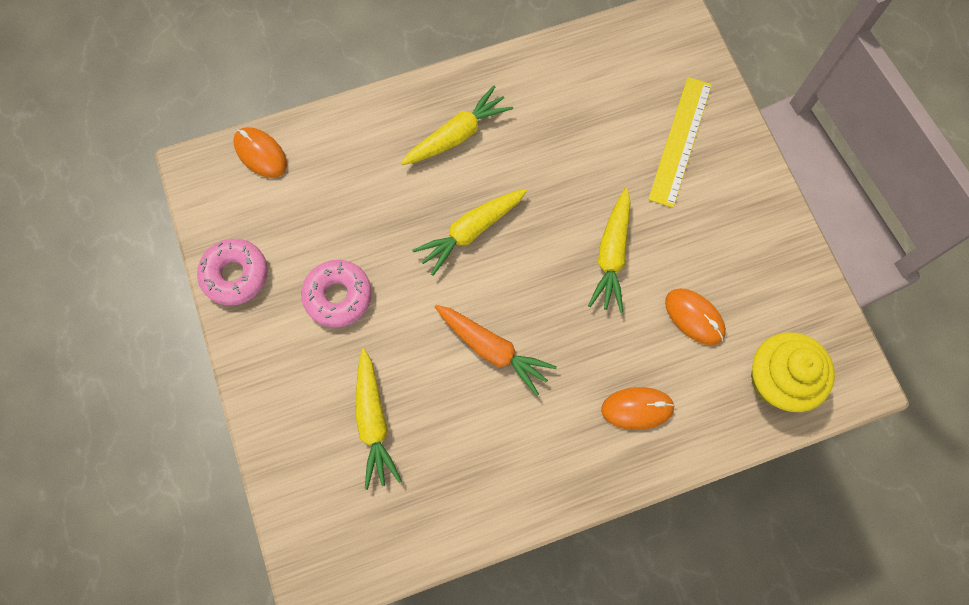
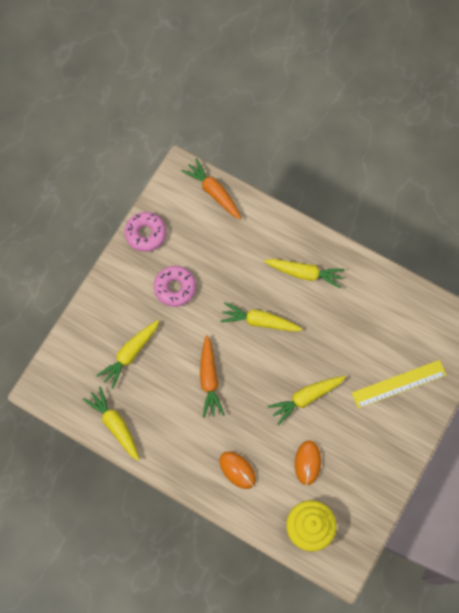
camera: 50 degrees right, 0 degrees up
(260, 154) = (213, 192): orange mouse -> orange carrot
(450, 518) = (115, 425): none -> yellow carrot

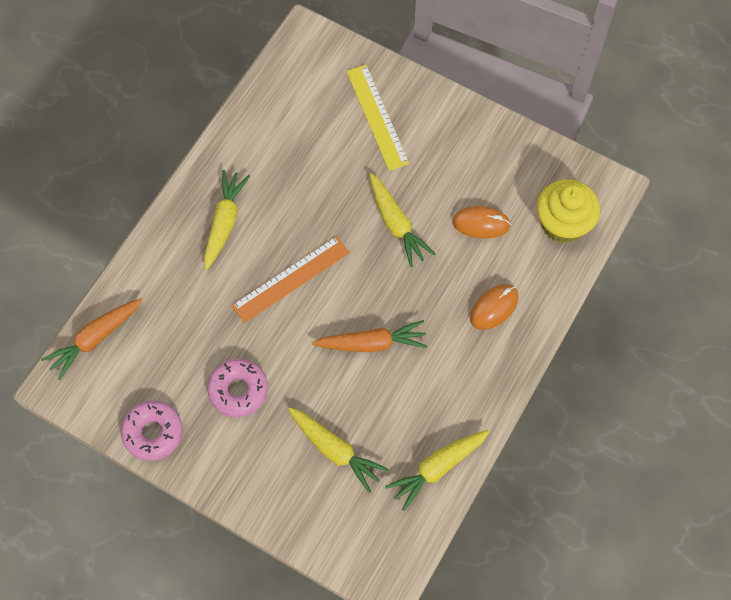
camera: 90 degrees left, 5 degrees down
(259, 321) = (291, 279): yellow carrot -> orange ruler

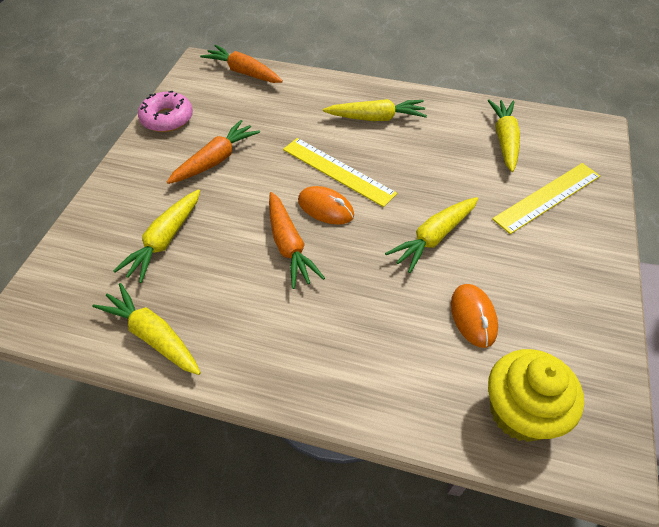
camera: 75 degrees right, 15 degrees down
(238, 390) = (216, 160): pink donut -> orange carrot
(291, 279) = (338, 171): orange ruler -> yellow ruler
(295, 120) = (504, 140): none -> yellow carrot
(494, 307) = (369, 353): orange mouse -> orange mouse (325, 208)

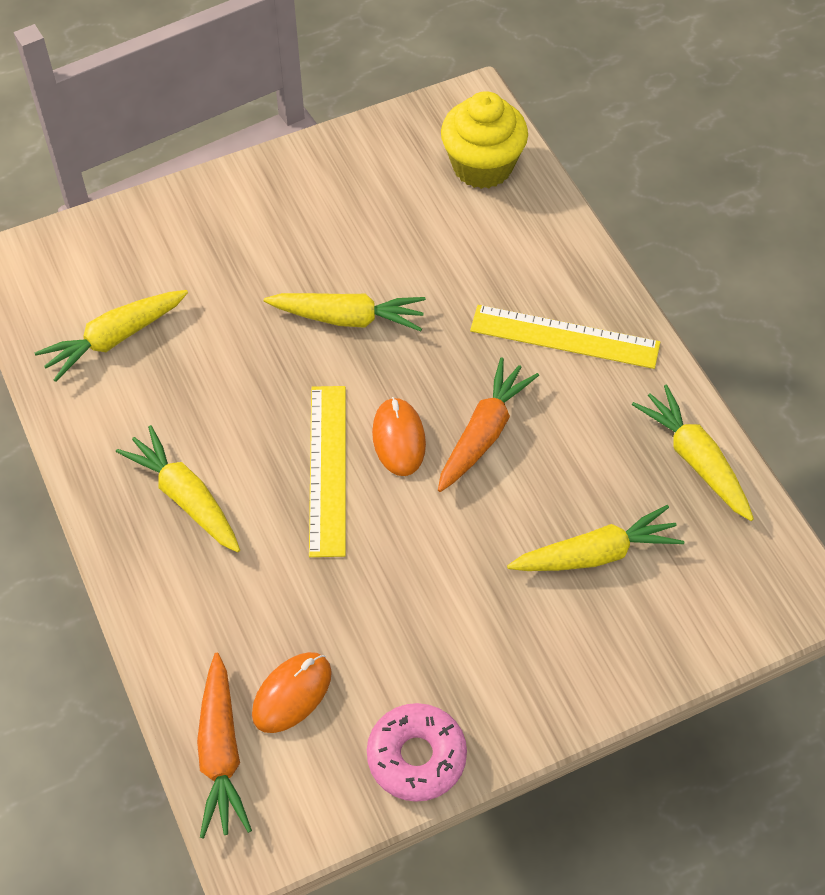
camera: 130 degrees left, 5 degrees up
(153, 335) = (695, 460): yellow carrot -> yellow carrot turned 150 degrees clockwise
(216, 160) = (434, 617): orange carrot -> none
(473, 317) = (418, 238): orange mouse -> orange mouse (292, 694)
(547, 197) = (190, 255): yellow ruler -> yellow ruler (564, 337)

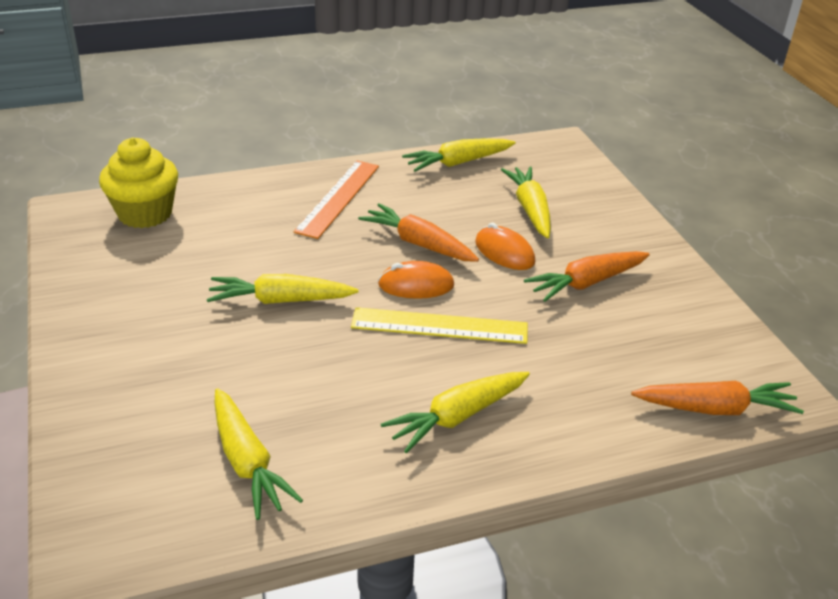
camera: 85 degrees left, 20 degrees down
(292, 694) = (655, 363): orange mouse -> orange mouse (504, 252)
(348, 318) = (280, 300): yellow carrot -> yellow carrot turned 105 degrees counterclockwise
(416, 757) = (699, 304): pink donut -> none
(438, 622) = (586, 283): none -> orange carrot
(564, 337) = (338, 198): yellow ruler -> orange ruler

